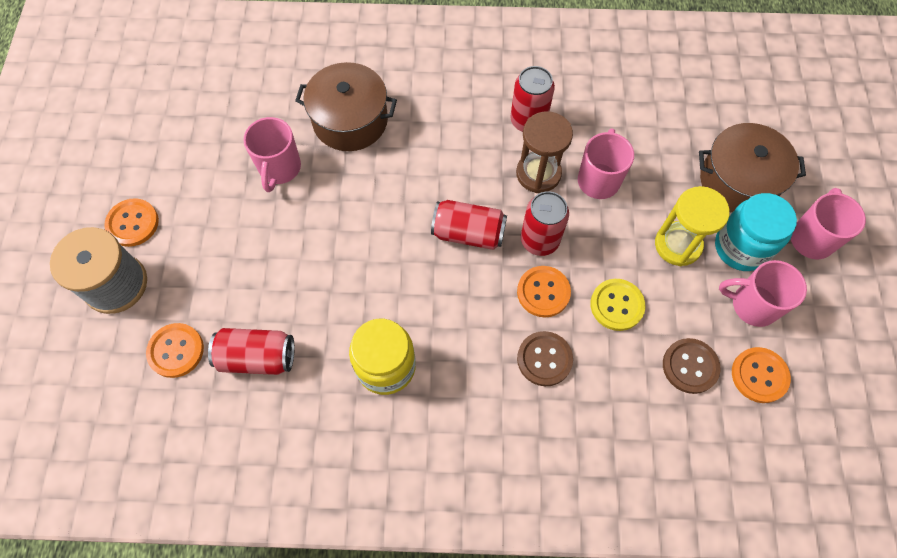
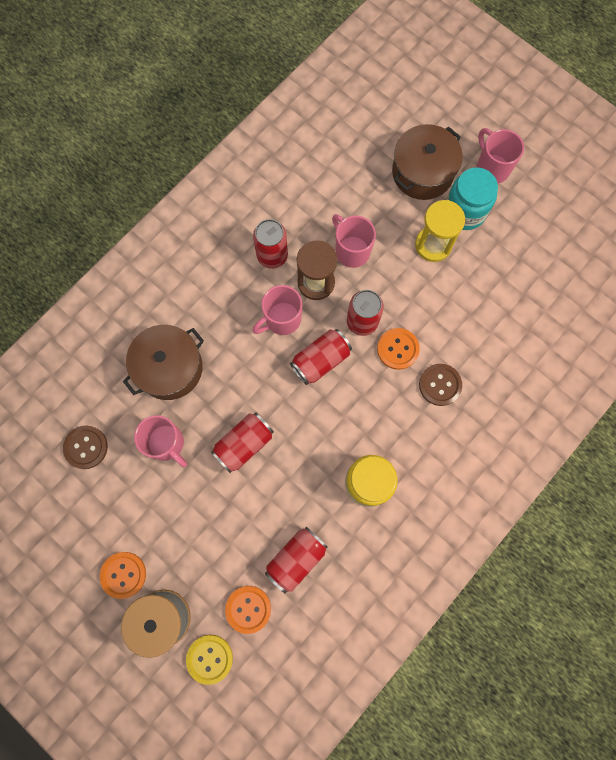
camera: 50 degrees left, 10 degrees up
(331, 229) = (244, 444): none -> red can
(617, 305) = (441, 314): yellow button -> yellow button (209, 658)
(690, 366) = (510, 307): brown button -> brown button (86, 447)
(752, 305) = (503, 239): pink mug -> pink mug (282, 319)
(759, 375) = (545, 275): orange button -> none

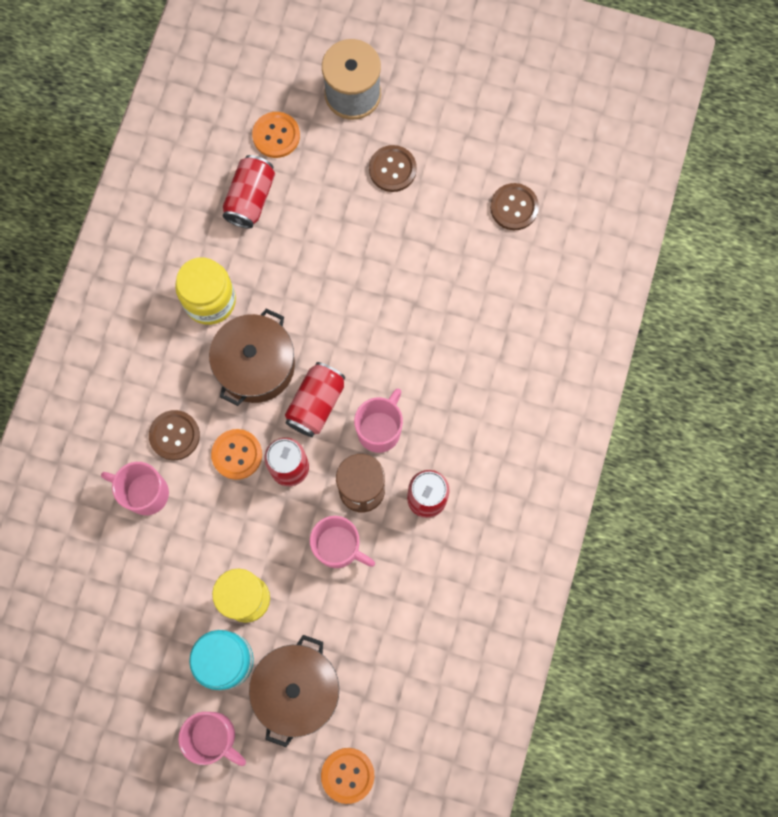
camera: 155 degrees right, 0 degrees up
(123, 574) = (410, 113): orange button -> orange button (347, 775)
(165, 528) = (392, 169): none -> brown button
(166, 443) = (434, 247): pink mug -> pink mug (145, 493)
(169, 368) = (473, 323): brown pot -> brown pot (256, 365)
(209, 658) = (292, 80): yellow button -> none
(244, 444) = (355, 282): red can -> none

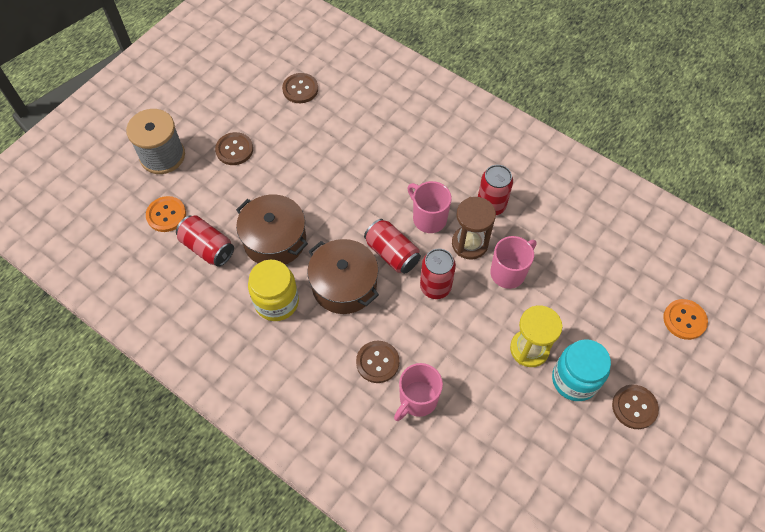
camera: 70 degrees left, 15 degrees down
(214, 736) = (634, 407): pink mug -> brown button
(237, 454) = (411, 321): orange button -> none
(297, 689) = (611, 335): brown pot -> brown pot (275, 240)

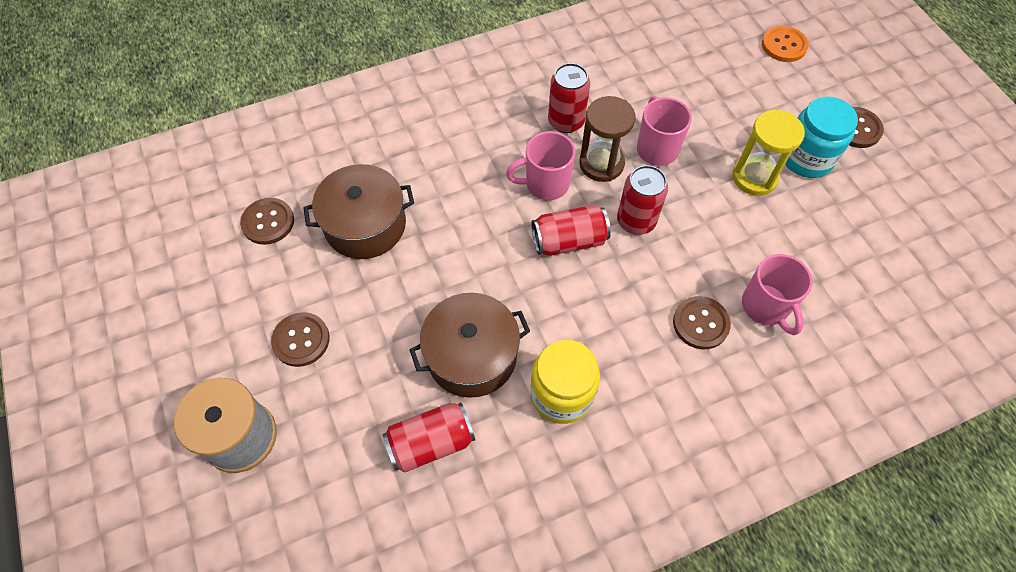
camera: 60 degrees left, 0 degrees up
(166, 215) = (342, 474): orange button -> none
(344, 285) = (582, 309): brown pot -> brown pot (365, 225)

